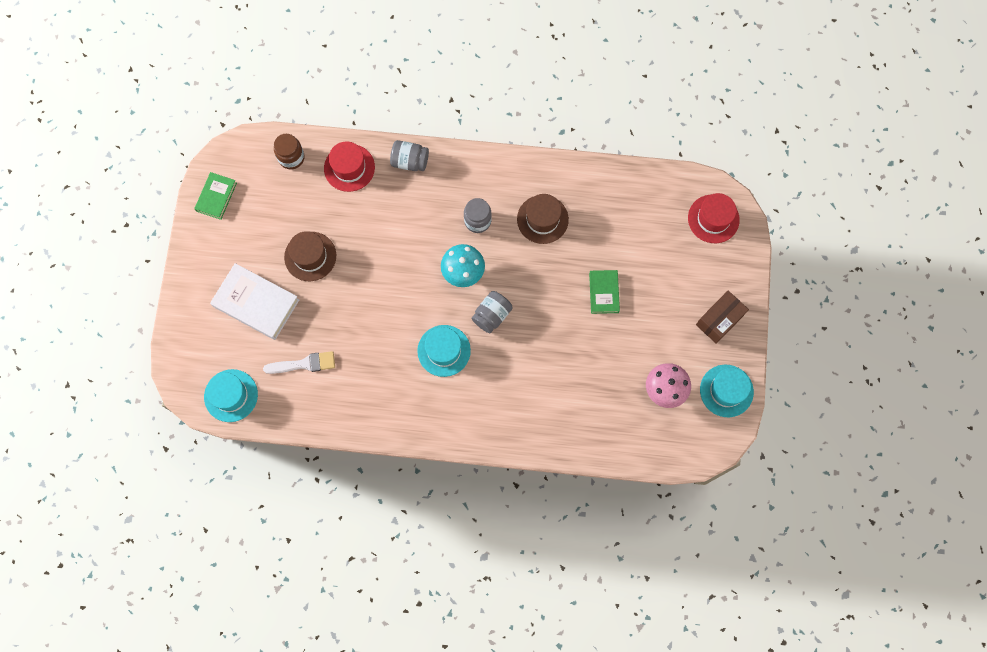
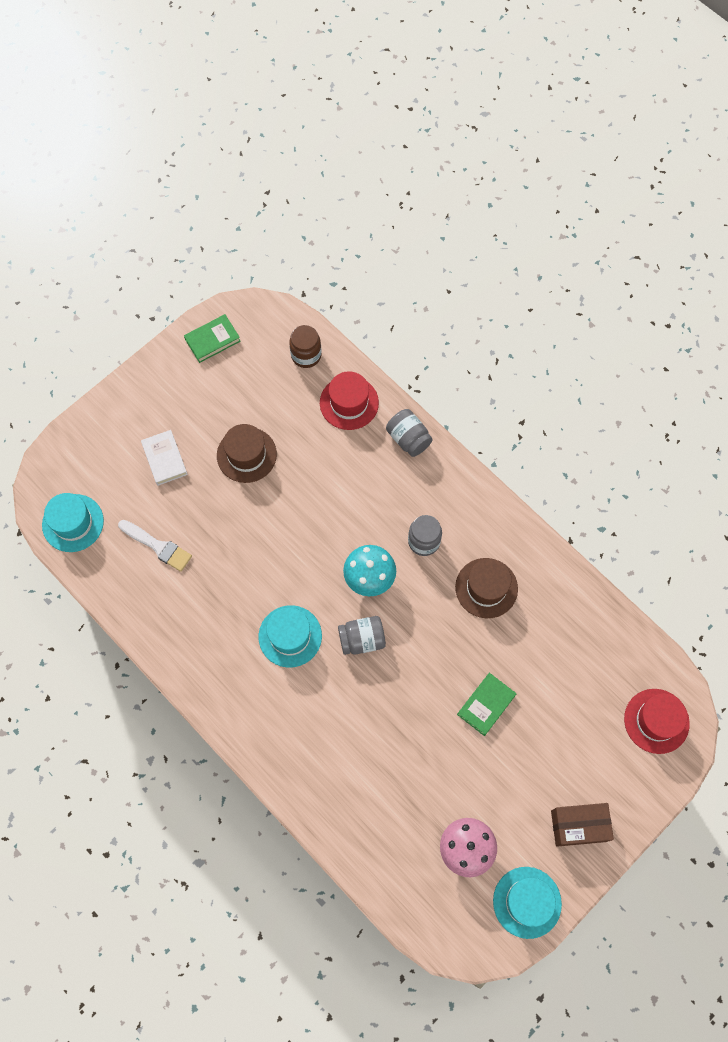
camera: 40 degrees right, 5 degrees down
(256, 303) = (164, 459): white book -> white book, size x0.59

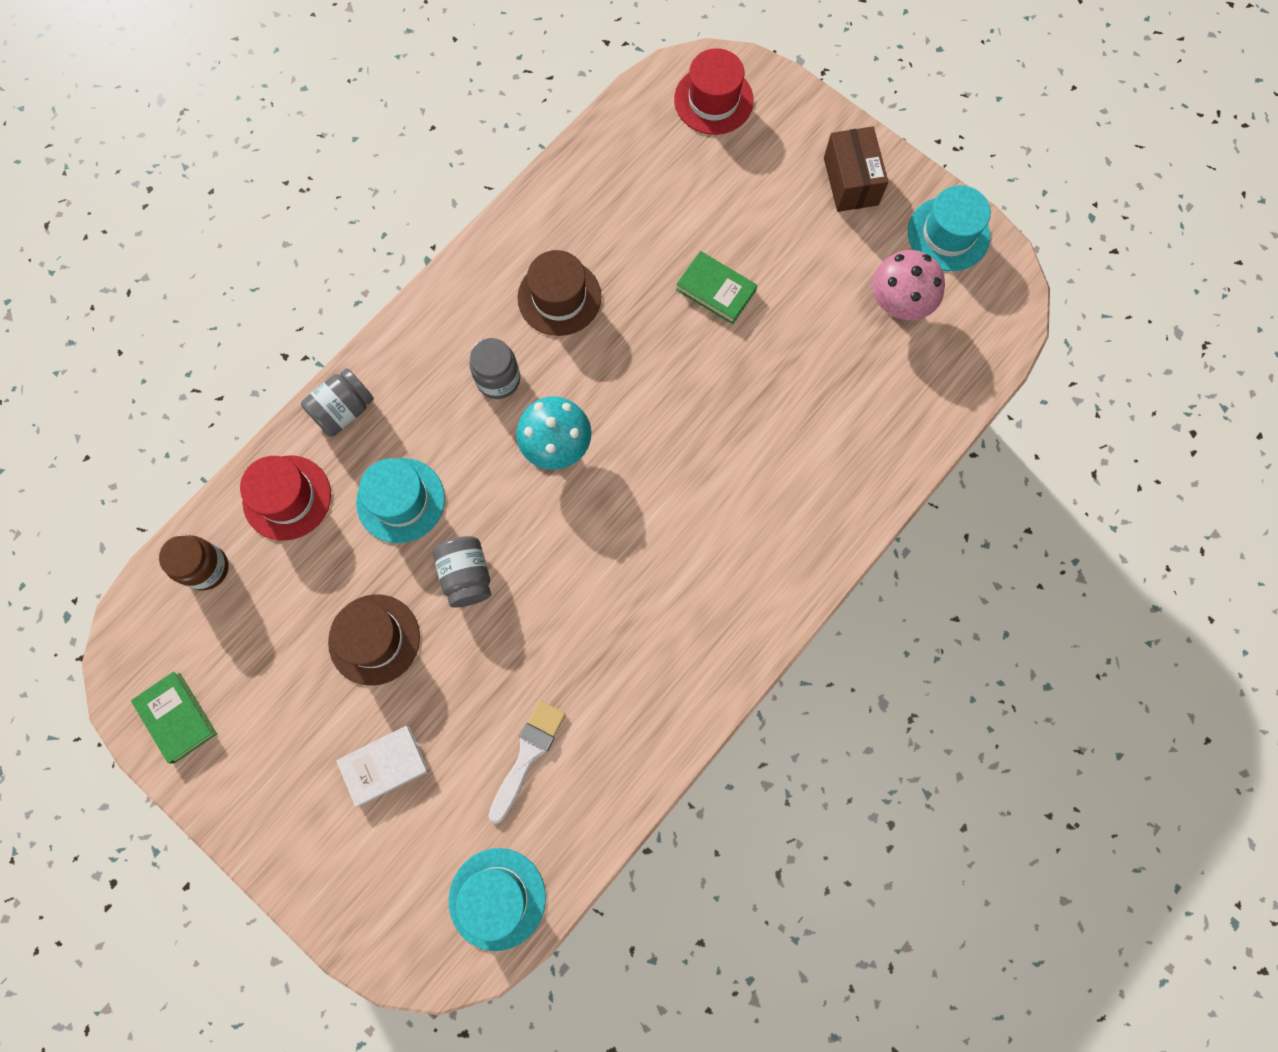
camera: 95 degrees left, 5 degrees up
(290, 636) = (648, 545): turquoise hat -> turquoise hat (400, 500)
(362, 639) = (644, 449): grey jar -> grey jar (466, 576)

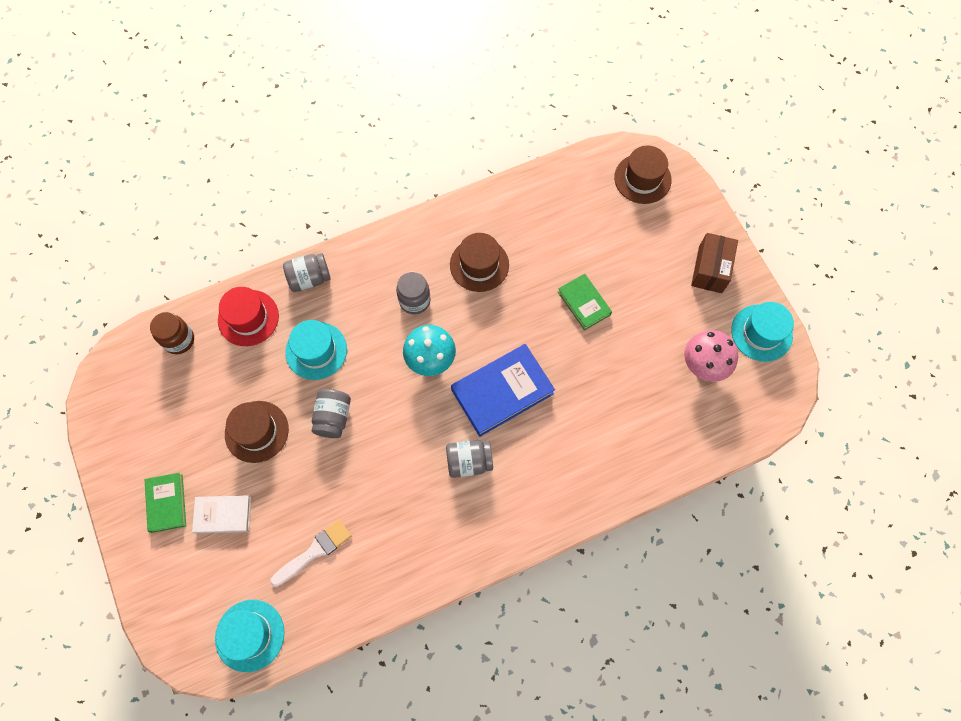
camera: 25 degrees right, 5 degrees down
(177, 717) = (115, 424): green book -> green book (167, 503)
(667, 446) = (502, 391): none -> blue book
(668, 552) = (469, 461): none -> grey jar
(713, 100) = (642, 179): red hat -> brown hat

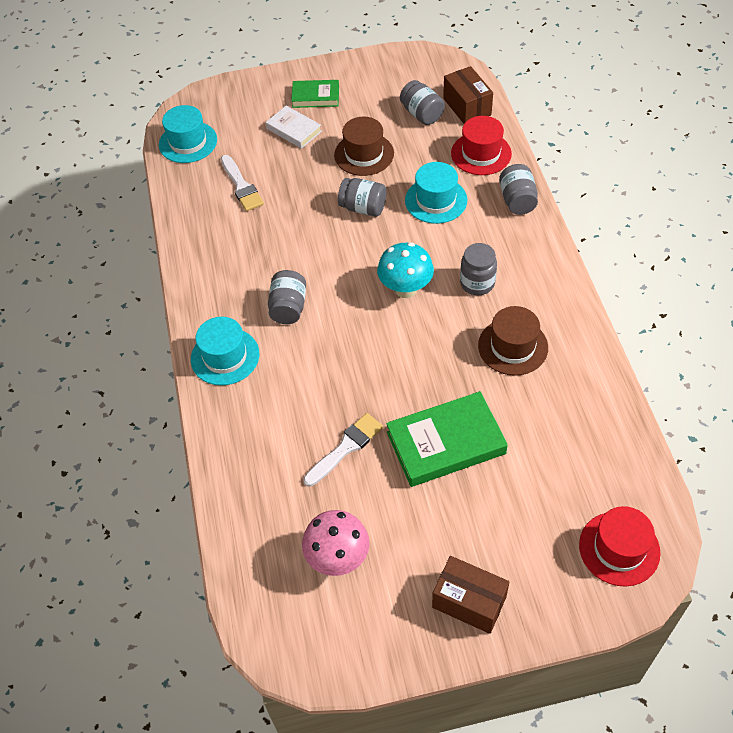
camera: 105 degrees right, 15 degrees down
(179, 340) = (467, 107): brown jar -> brown box
(192, 383) = (422, 114): none -> grey jar
(223, 515) = (294, 130): white book -> white book turned 60 degrees counterclockwise
(502, 391) = (355, 346): blue book -> none
(584, 303) = (446, 443): green book -> green book, size x1.71
(606, 379) = (346, 448): none -> white brush
(642, 179) = (619, 548): brown hat -> red hat
(761, 333) = (366, 643): turquoise hat -> turquoise hat (225, 356)

